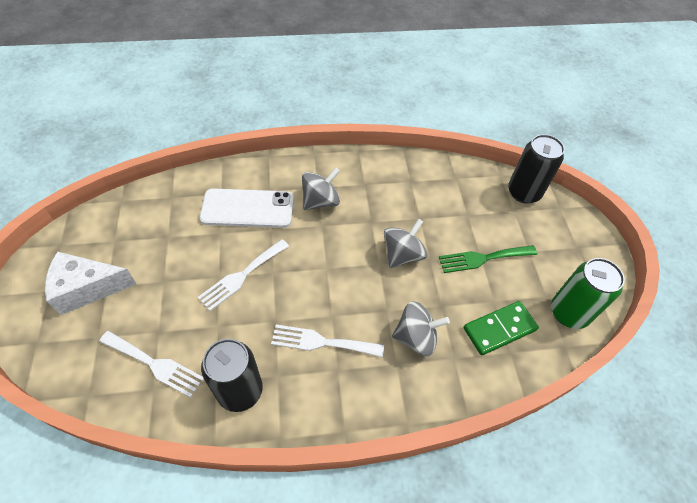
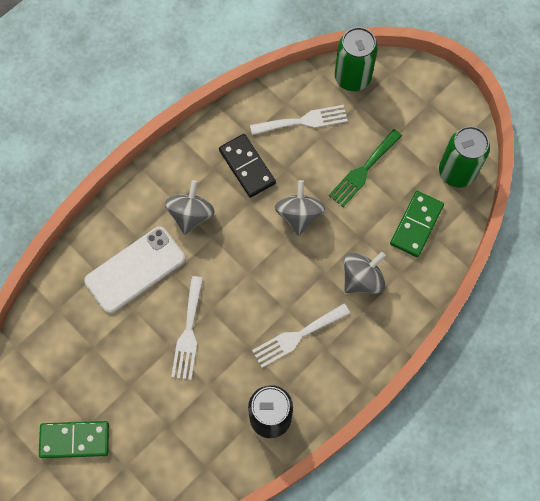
camera: 35 degrees left, 15 degrees up
(87, 288) = (74, 440): white cheese -> green domino
(155, 364) = (190, 450): white fork -> white fork (303, 121)
(390, 198) = (247, 167): none -> black domino
(523, 192) = (352, 77): black can -> green can

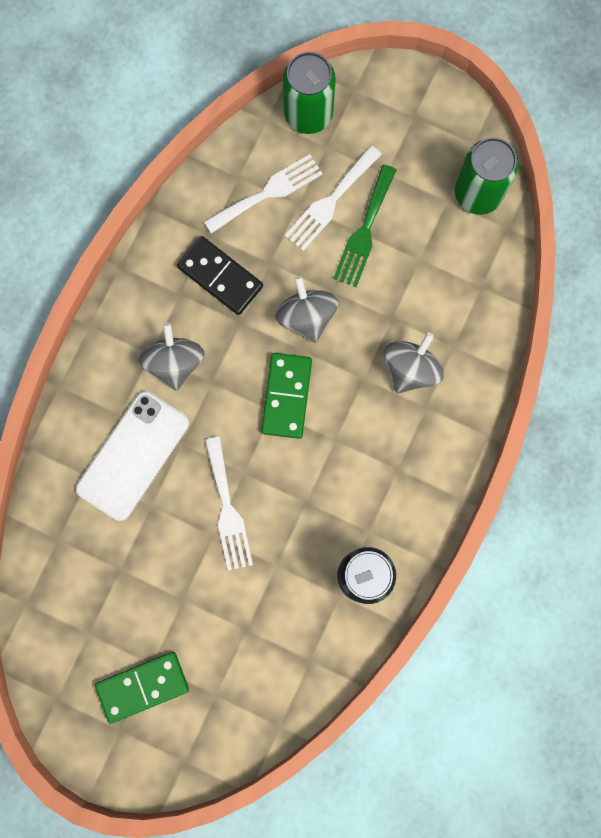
camera: 20 degrees left, 10 degrees up
(297, 336) = (358, 467): white fork -> white fork (330, 202)
(416, 225) = (452, 278): green domino -> green domino (286, 396)

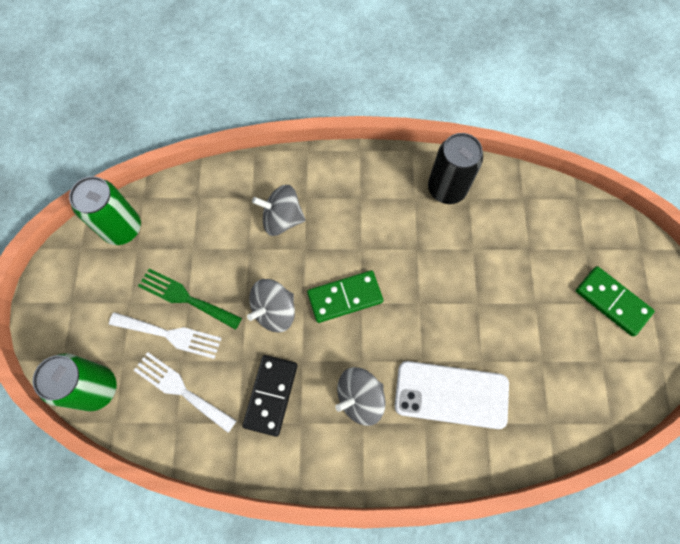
camera: 115 degrees left, 10 degrees down
(227, 509) = (452, 301): white fork -> none
(364, 231) = (185, 298): green fork -> green fork turned 150 degrees counterclockwise

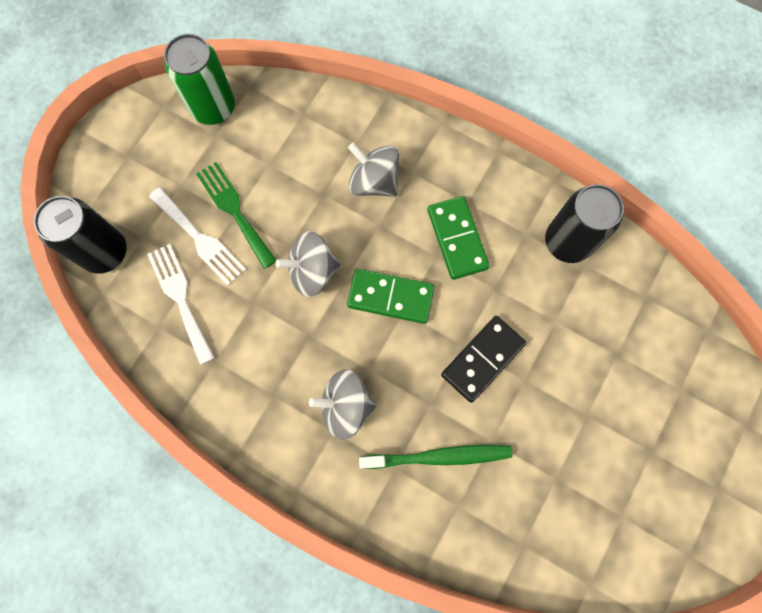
camera: 30 degrees right, 5 degrees up
(96, 388) = (105, 252): green can -> black can
(271, 395) = (261, 352): black domino -> black domino (483, 359)
(451, 394) = (439, 456): white phone -> green toothbrush
(612, 302) = (675, 462): green domino -> green domino (457, 239)

